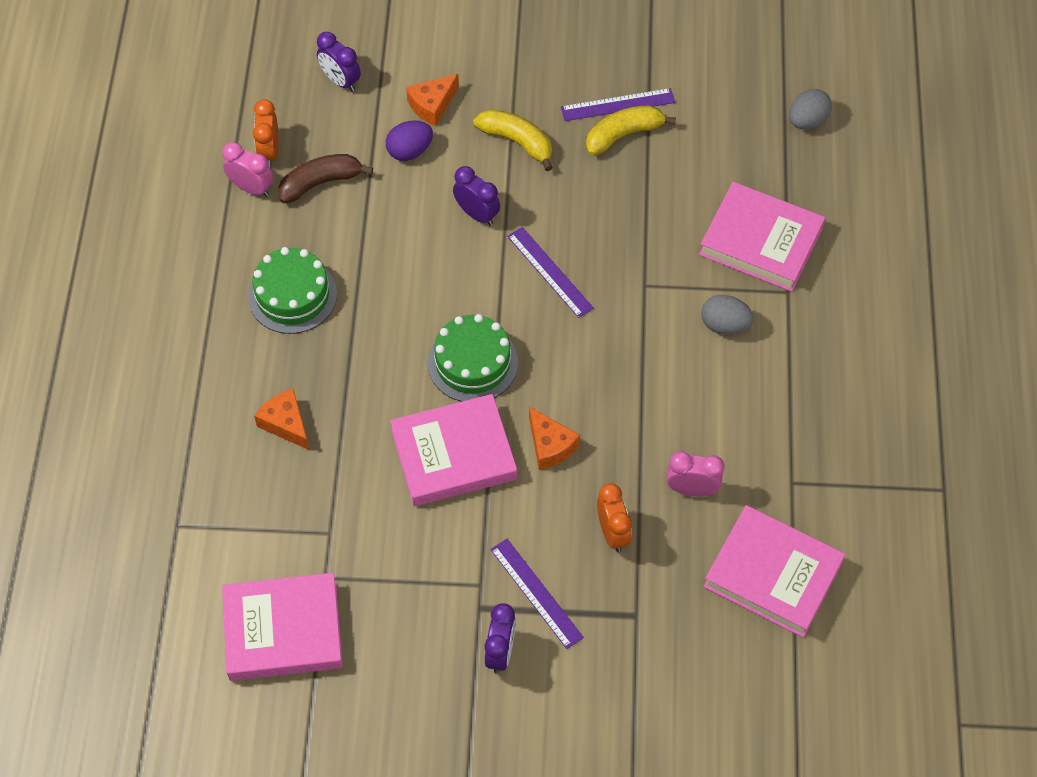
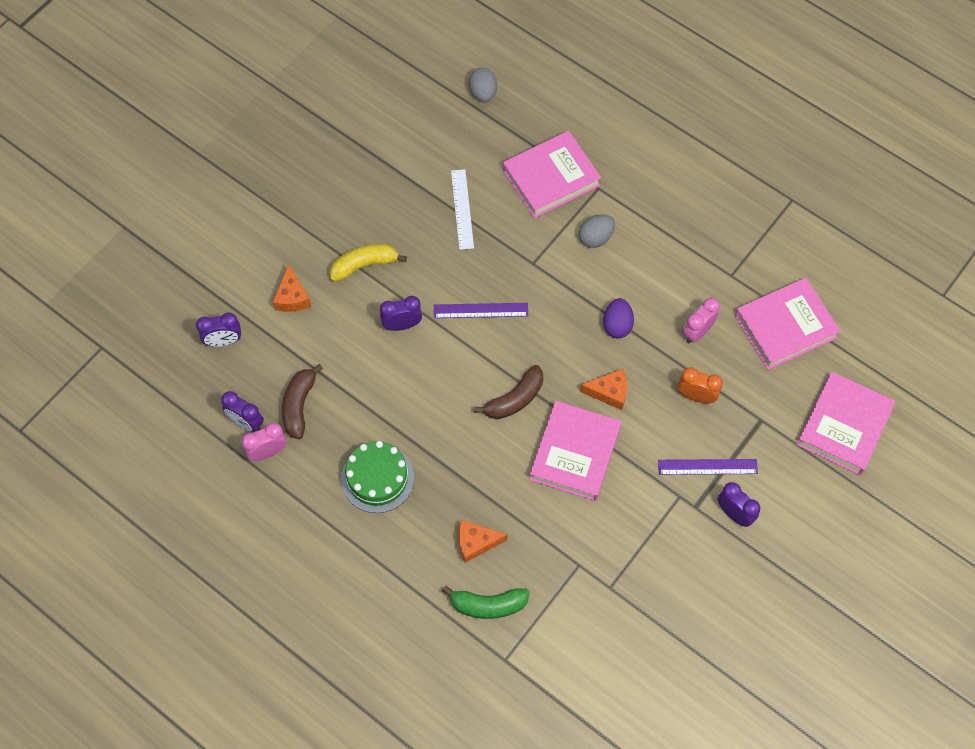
camera: 55 degrees left, 5 degrees up
(226, 475) = (488, 605): none -> green banana
(269, 152) = (246, 422): orange clock -> purple clock
(283, 630) = (631, 637): pink book -> pink book (843, 426)
(410, 151) = (318, 334): purple egg -> purple egg (617, 325)
(473, 363) = (515, 399): green cake -> brown banana
(618, 105) = (383, 188): purple ruler -> none
(623, 135) = (409, 200): yellow banana -> none
(653, 185) = (462, 209): none -> white ruler

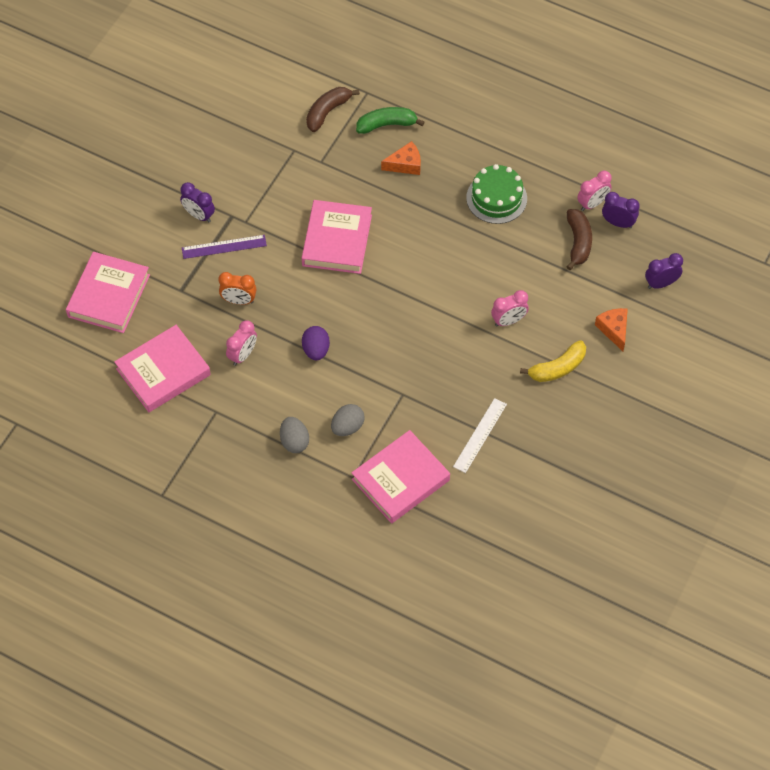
camera: 170 degrees right, 5 degrees down
(402, 325) = (508, 321): purple clock -> pink clock
(462, 209) = (480, 435): white ruler -> white ruler turned 45 degrees clockwise
(481, 310) = (441, 344): purple ruler -> none
(483, 93) = (487, 560): grey egg -> grey egg (294, 441)
(515, 399) = (395, 275): brown banana -> brown banana (327, 112)
(609, 392) = (315, 292): orange cheese -> none

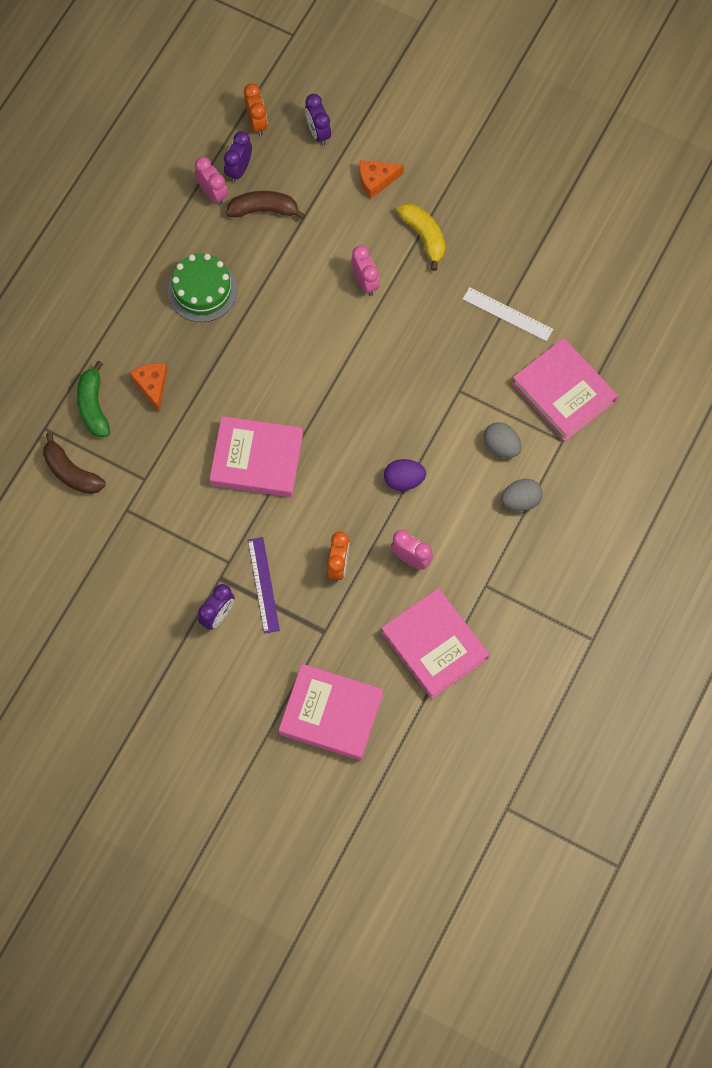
camera: 90 degrees left, 10 degrees up
(667, 236) = (257, 123): none -> orange clock

